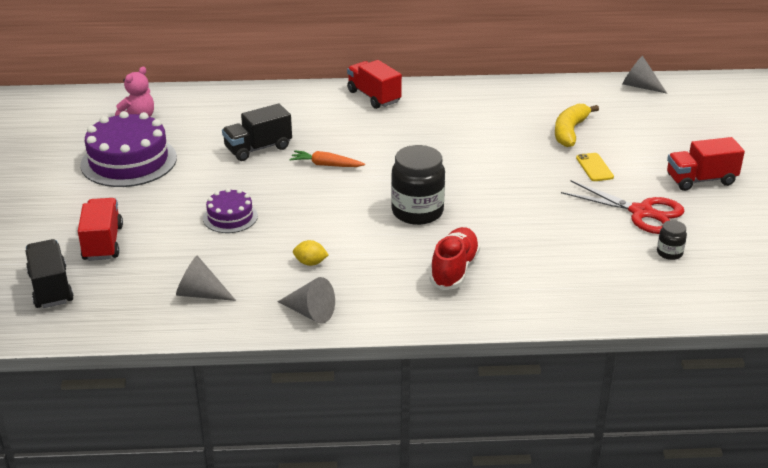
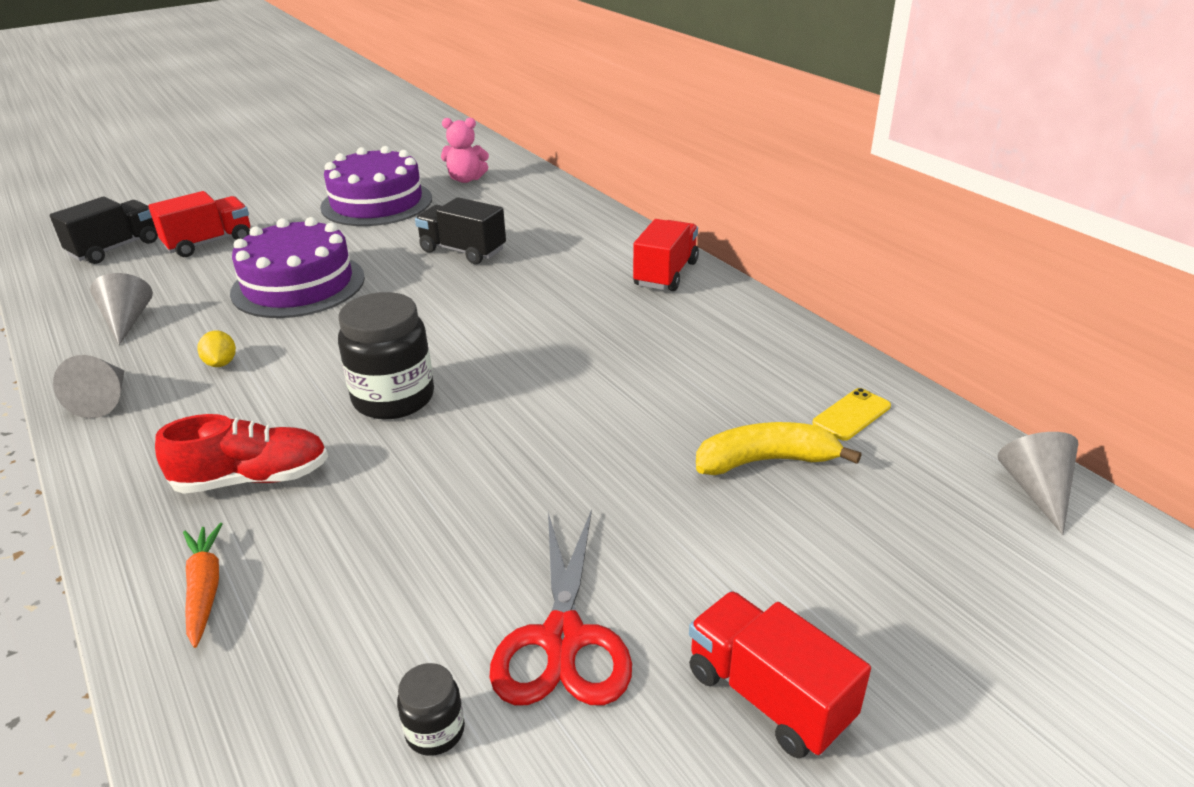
camera: 60 degrees right, 0 degrees up
(230, 217) = (298, 285): purple cake -> purple cake, size x1.87
(326, 165) = (461, 299): orange carrot -> orange carrot (204, 589)
(594, 167) = (672, 526): yellow phone -> yellow phone (851, 415)

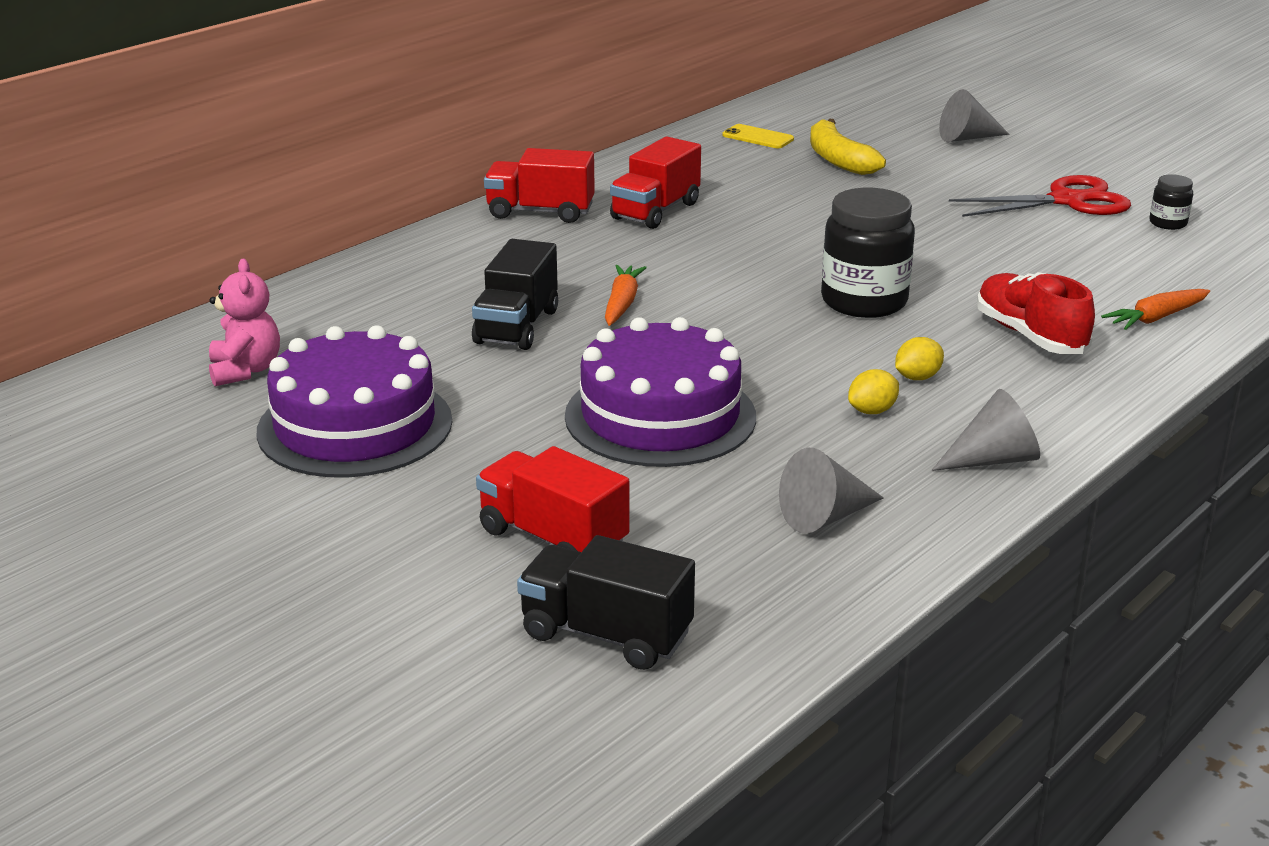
camera: 105 degrees left, 5 degrees down
(245, 395) = (917, 377): none -> yellow lemon
(471, 289) = (622, 304): none -> orange carrot
(768, 696) = (1050, 152): red truck -> red truck (655, 211)
(1036, 490) = (810, 94): grey cone -> grey cone (967, 138)

